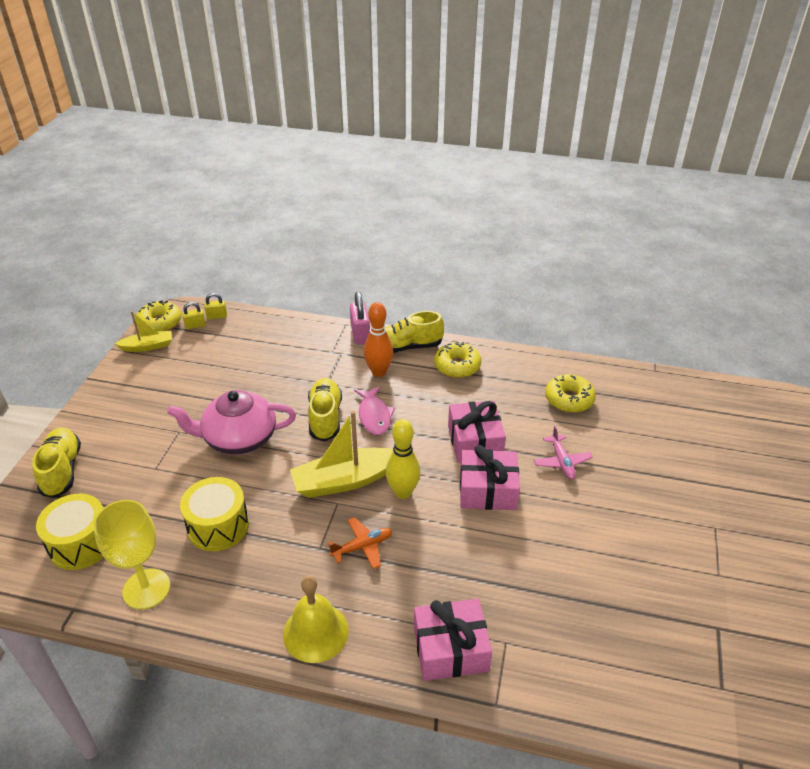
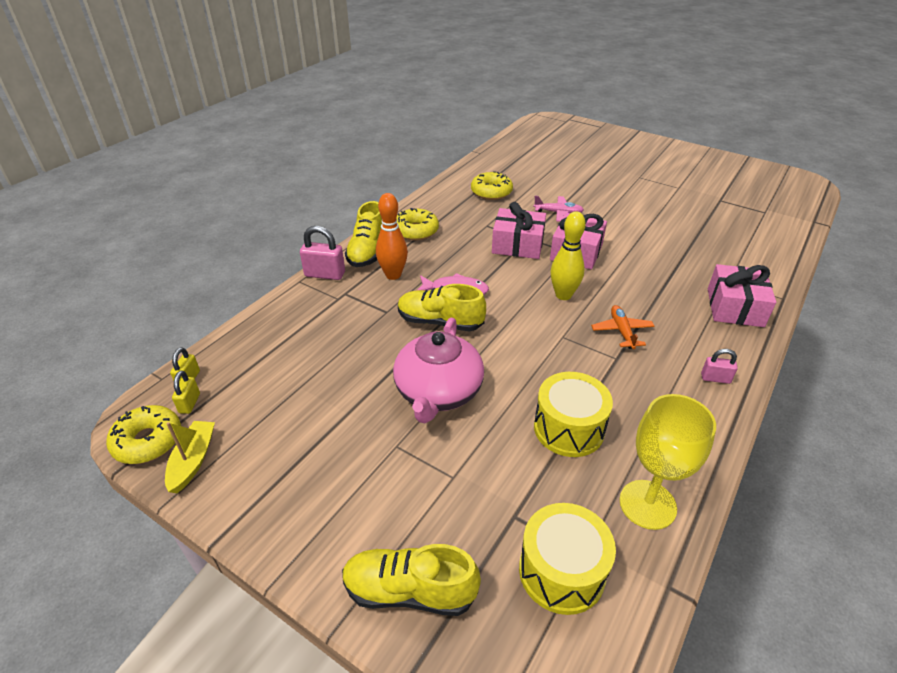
camera: 70 degrees left, 0 degrees up
(315, 632) = (715, 378): yellow bell -> pink padlock
(345, 481) = (536, 326): yellow boat -> none

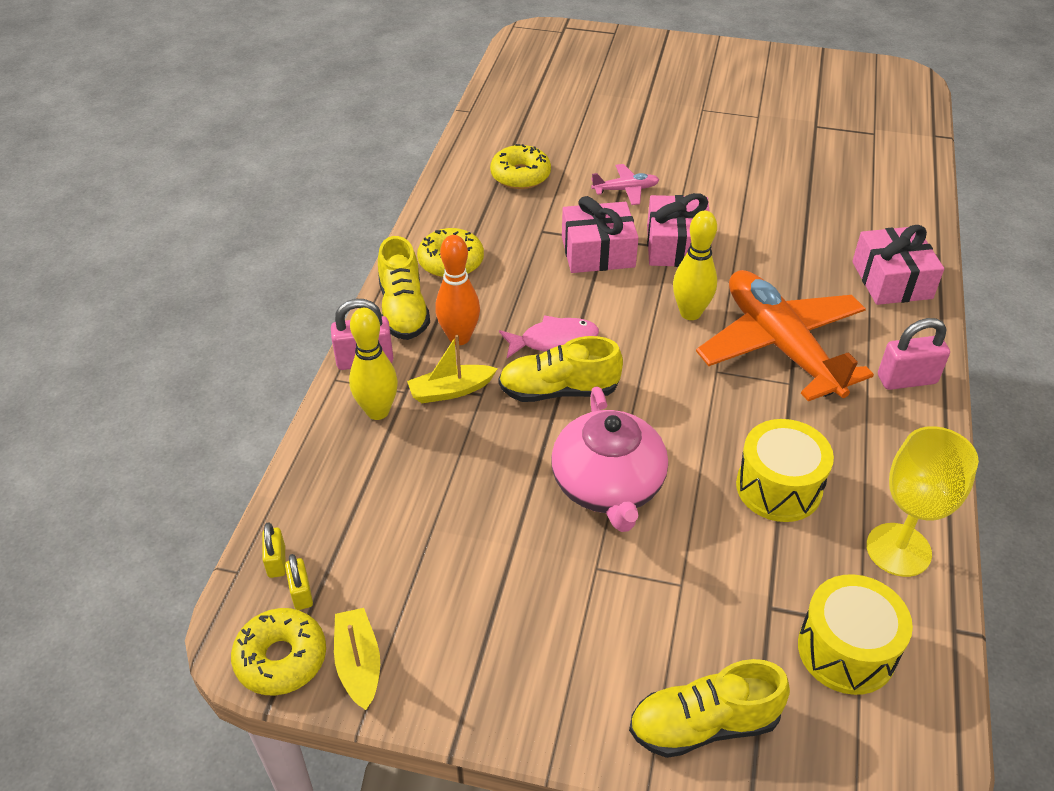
camera: 20 degrees left, 5 degrees up
(313, 306) = (378, 411): none -> yellow bowling pin
(367, 305) = (451, 391): none -> yellow boat
(622, 331) = (781, 346): orange plane -> orange plane, size x2.35
(715, 378) = (906, 379): pink padlock -> pink padlock, size x1.70

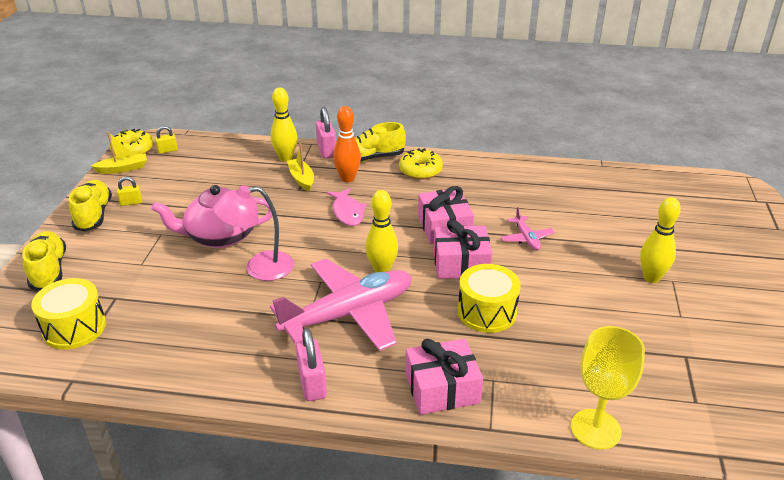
camera: 85 degrees right, 10 degrees down
(276, 562) = (187, 142): yellow padlock -> yellow padlock (131, 202)
(520, 175) = (527, 191): yellow donut -> none
(559, 390) = (301, 216): yellow shoe -> yellow shoe (94, 215)
(688, 435) = (259, 267): none -> pink lamp
(698, 120) = (651, 278): none -> yellow bowling pin
(778, 487) = (208, 306): yellow drum -> yellow drum (487, 312)
(781, 346) = (349, 314): orange plane -> pink plane
(898, 550) = (143, 360): yellow goblet -> yellow goblet (595, 429)

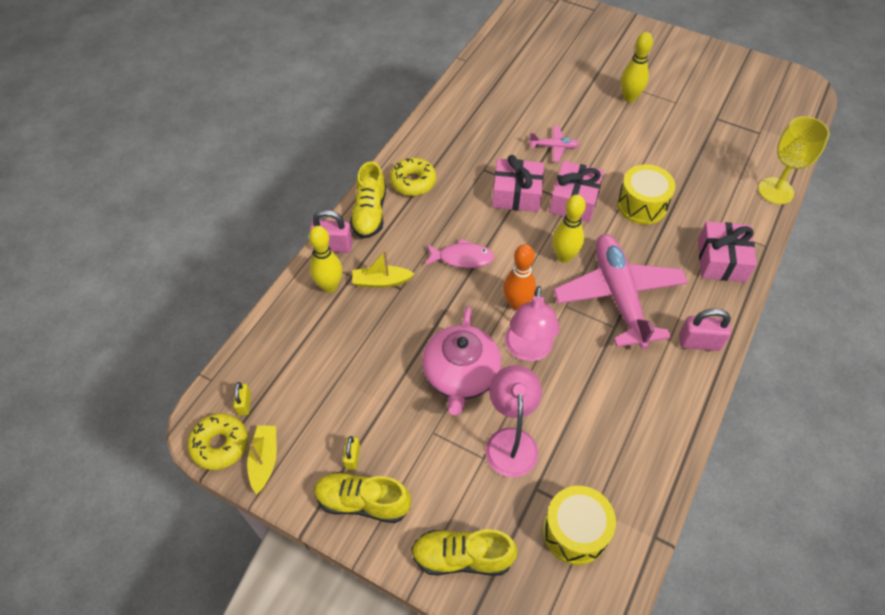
camera: 70 degrees left, 20 degrees up
(160, 275) = (510, 441): none -> pink lamp
(347, 178) = (400, 242): orange bowling pin -> orange bowling pin (517, 304)

